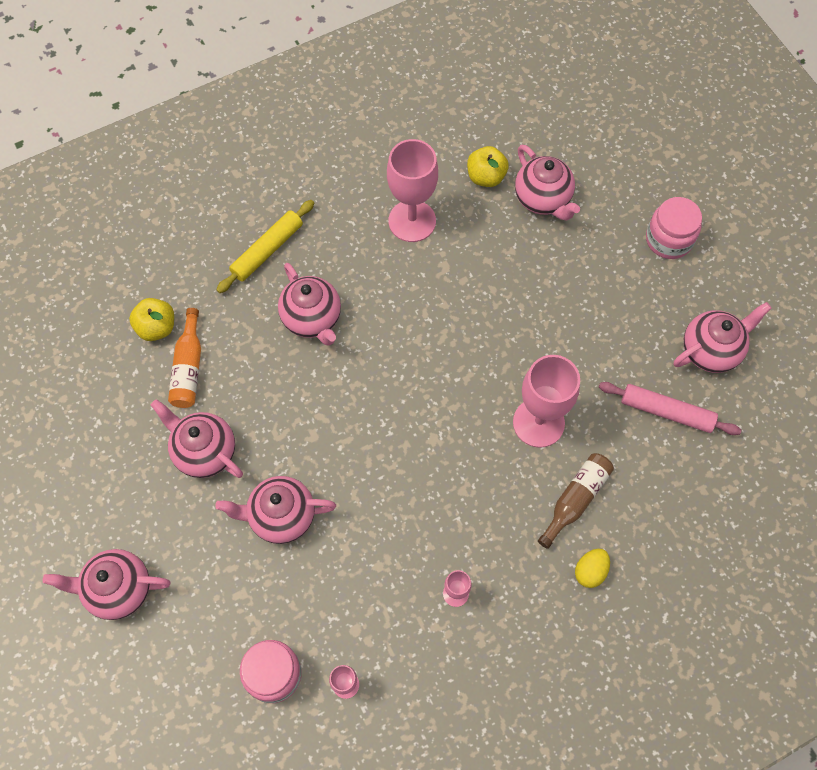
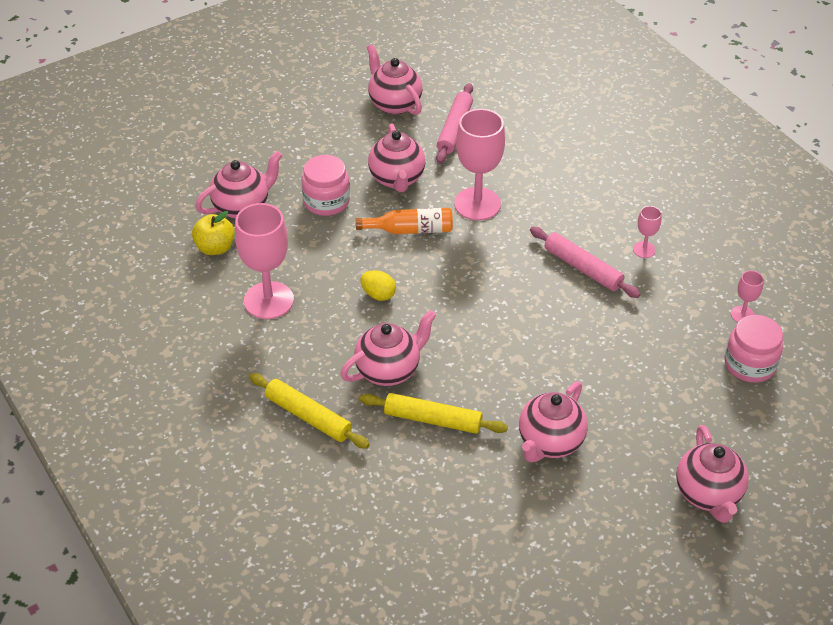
camera: 95 degrees left, 20 degrees down
(157, 327) = (412, 505): yellow apple -> none
(189, 367) = (457, 469): orange bottle -> orange bottle (410, 230)
(248, 352) = (433, 420): none -> yellow rolling pin
(281, 516) = (603, 374): pink teapot -> pink teapot (397, 179)
(432, 520) = (582, 268): none -> pink rolling pin
(575, 499) = (544, 180): brown bottle -> none
(590, 571) = (603, 171): yellow egg -> yellow egg (378, 294)
(668, 239) = (285, 126): pink jar -> pink jar (326, 201)

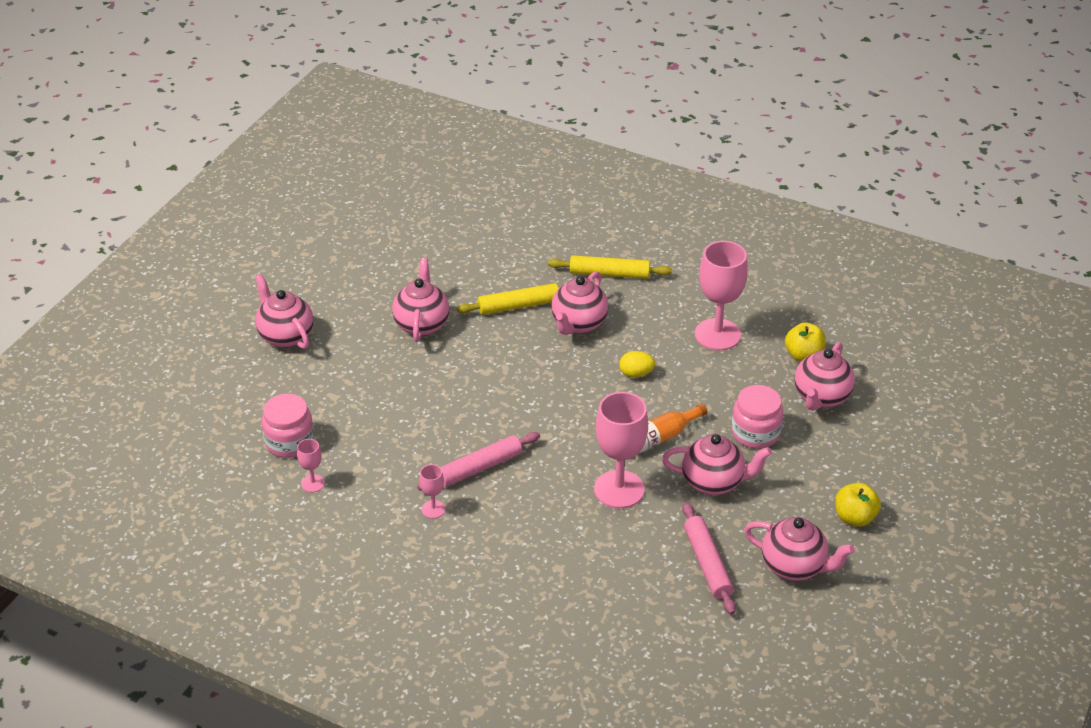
camera: 150 degrees right, 5 degrees down
(317, 115) = (855, 517): none -> yellow apple
(397, 179) = (714, 482): pink teapot -> pink teapot turned 135 degrees clockwise
(582, 268) = (479, 467): pink rolling pin -> pink rolling pin turned 45 degrees counterclockwise

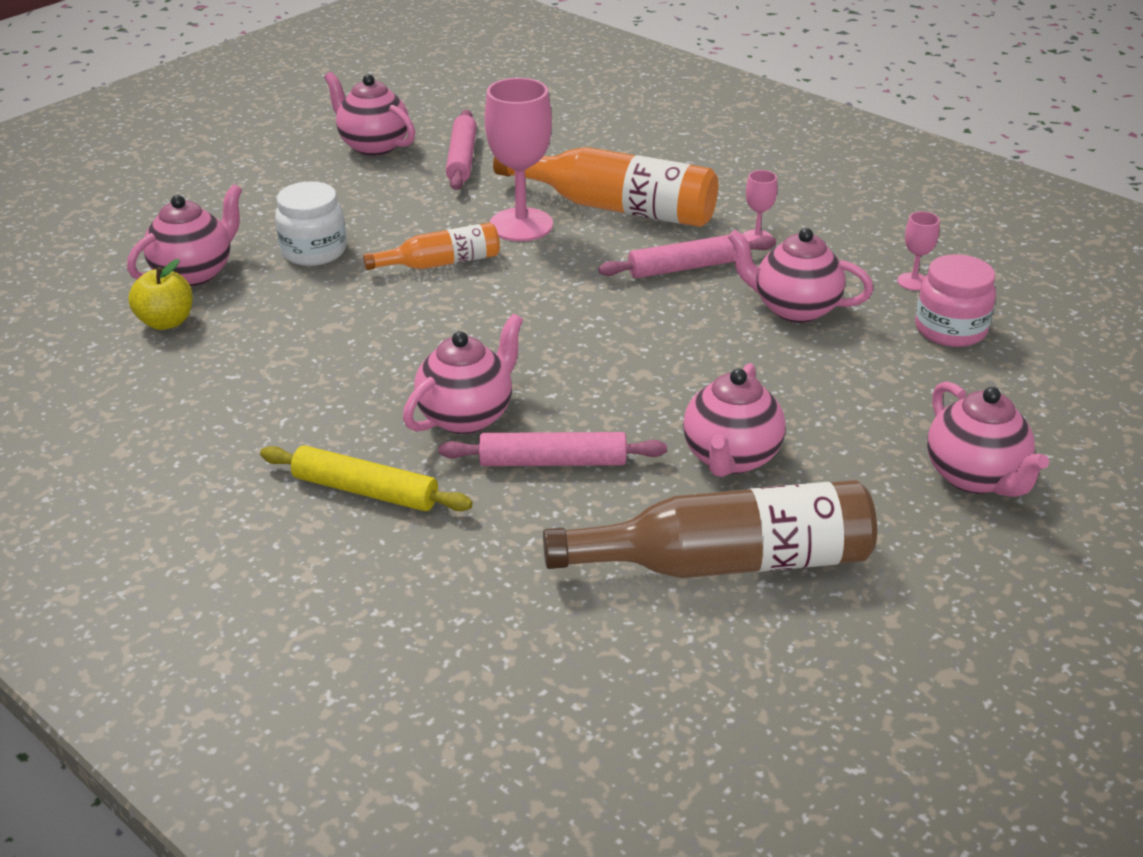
camera: 165 degrees left, 5 degrees down
(414, 270) = (726, 562): none -> brown bottle
(518, 306) = (553, 462): yellow rolling pin -> pink rolling pin
(553, 524) = (616, 207): none -> orange bottle
(636, 374) = (421, 336): yellow egg -> none
(714, 482) = (404, 216): pink teapot -> pink teapot (794, 309)
(717, 334) = (263, 367): pink goblet -> none
(755, 433) = (314, 251): pink jar -> white jar
(855, 517) = (273, 169): yellow apple -> none

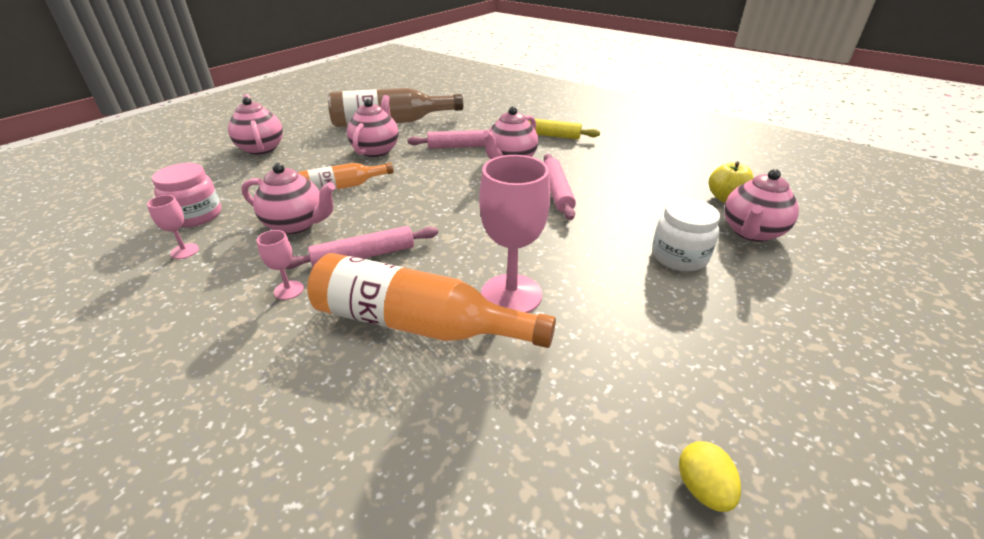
camera: 175 degrees right, 0 degrees up
(373, 146) = (750, 429): pink teapot -> none
(428, 128) = (702, 488): none -> yellow egg
(441, 263) = (567, 250): orange bottle -> orange bottle (343, 187)
(462, 159) = (614, 405): pink rolling pin -> pink rolling pin (557, 192)

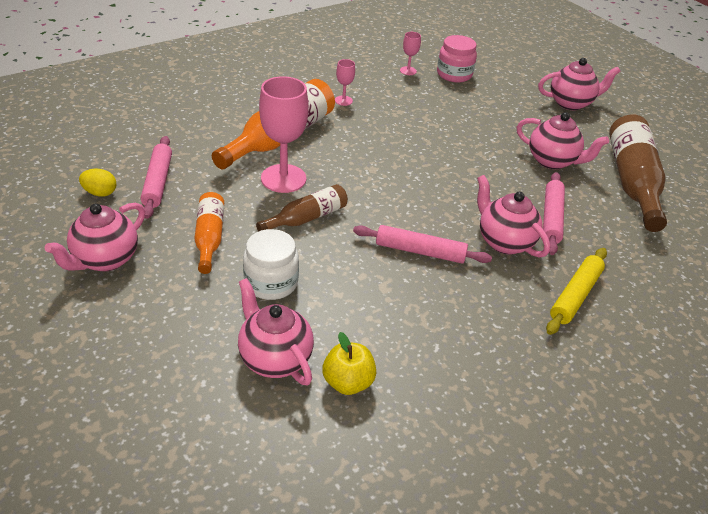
camera: 105 degrees right, 5 degrees up
(297, 225) = (422, 109): pink teapot -> pink teapot (105, 260)
(343, 187) = (477, 134): orange bottle -> orange bottle (209, 238)
(364, 256) = (366, 130): pink rolling pin -> pink rolling pin (158, 182)
(568, 259) = (307, 218): none -> brown bottle

